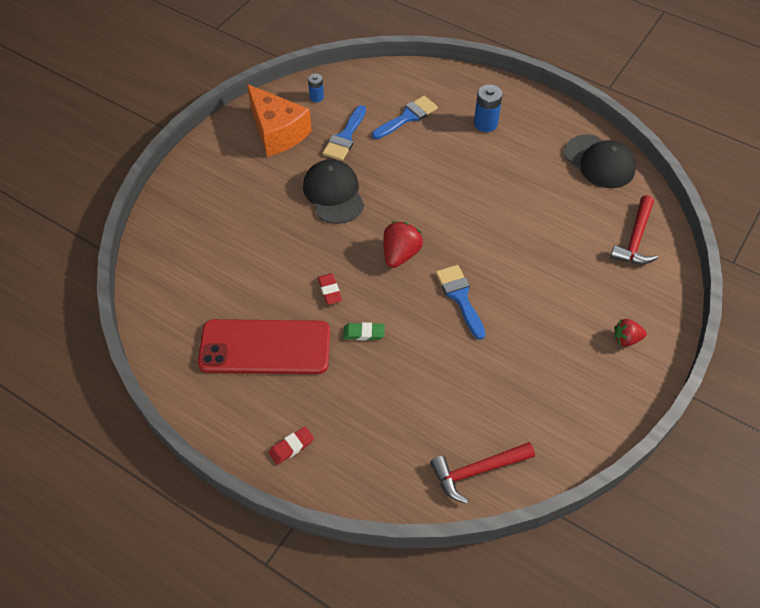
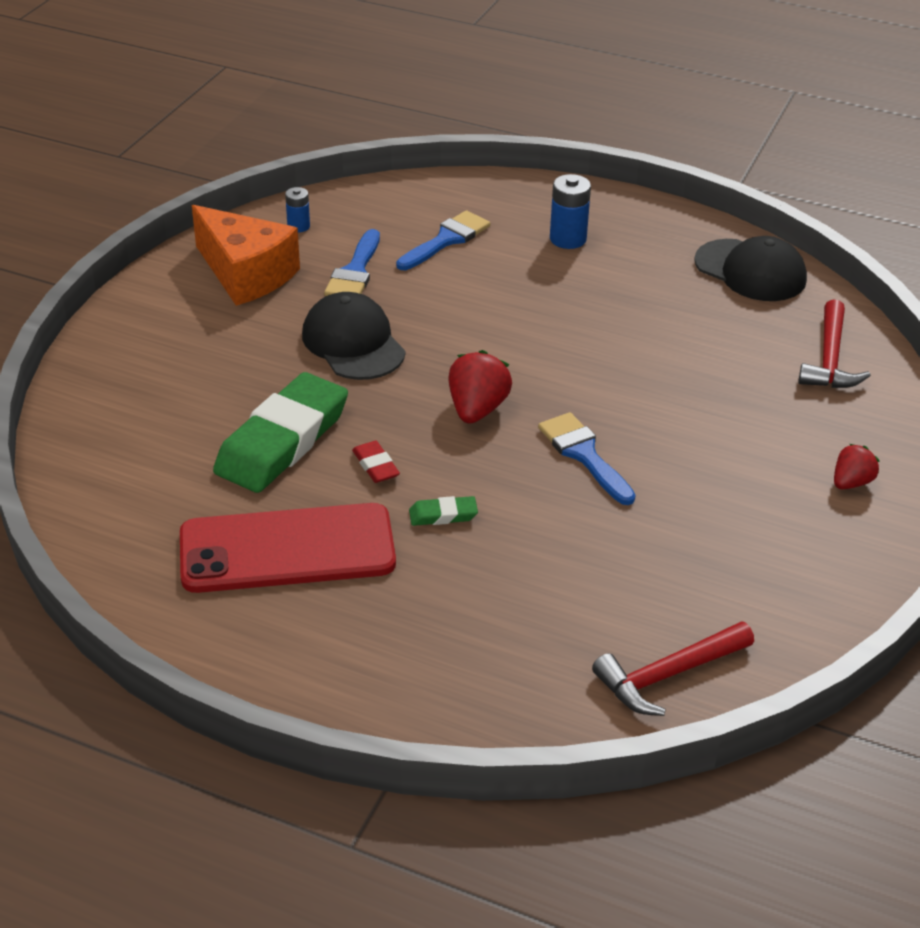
camera: 10 degrees left, 15 degrees down
(277, 265) = (282, 441): none -> green eraser
(291, 447) = (360, 677): red eraser -> none
(626, 339) = (851, 482): red strawberry -> red strawberry turned 150 degrees clockwise

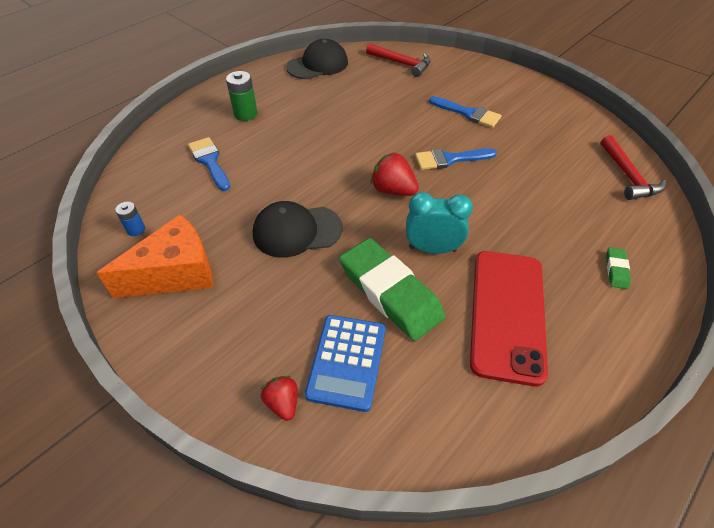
camera: 70 degrees left, 10 degrees up
(168, 426) = (347, 362): none -> blue calculator
(355, 272) = (215, 212): blue brush -> blue brush (468, 113)
(375, 465) = (432, 249): red eraser -> turquoise clock
(443, 515) = (488, 228): green eraser -> green eraser (616, 270)
(568, 239) = (245, 114): blue battery -> green battery
(851, 482) = (495, 84): red strawberry -> red strawberry (283, 403)

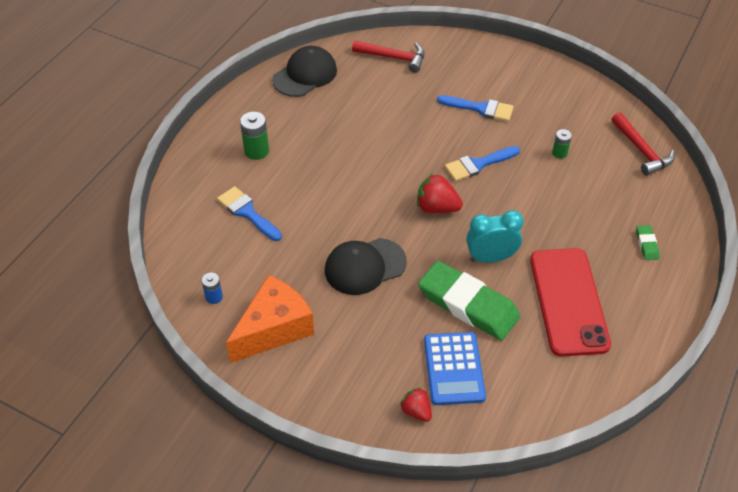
camera: 15 degrees left, 0 degrees up
(537, 163) = (559, 153): none -> green battery

